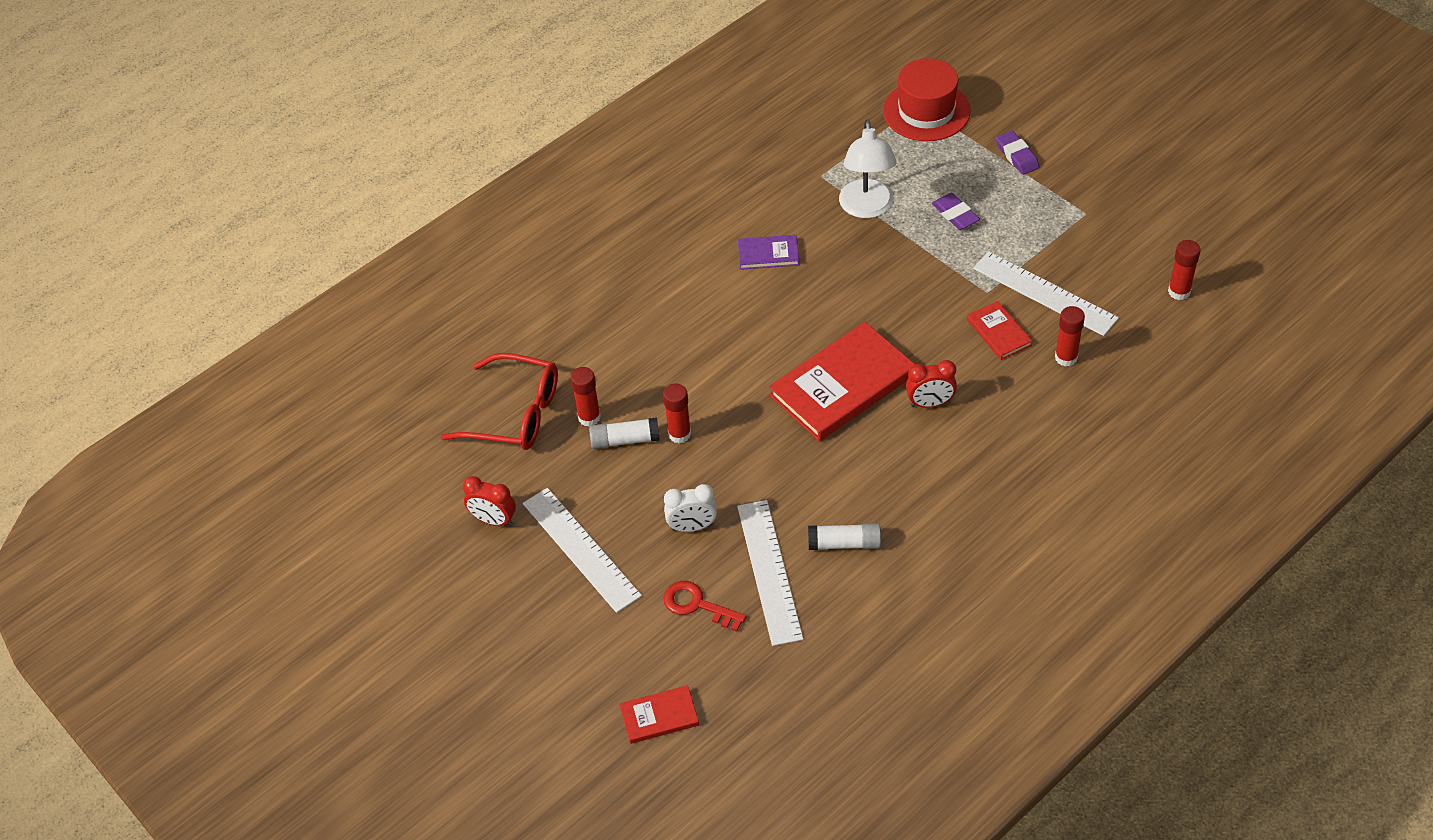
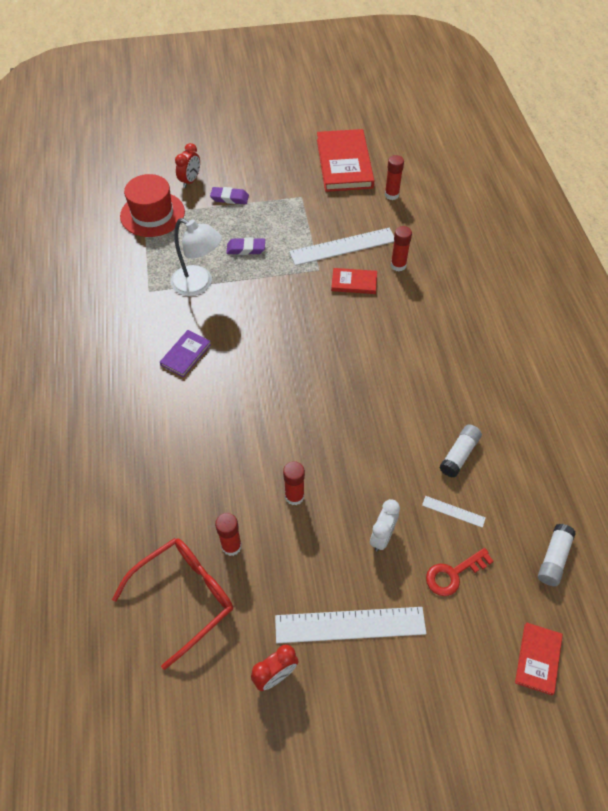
camera: 60 degrees left, 5 degrees up
(625, 440) = (272, 534): white glue stick -> white glue stick (553, 558)
(769, 571) = (453, 511): white ruler -> white ruler, size x0.46
(843, 385) = (330, 380): red book -> red book (344, 163)
(930, 403) = (380, 345): red clock -> red clock (190, 181)

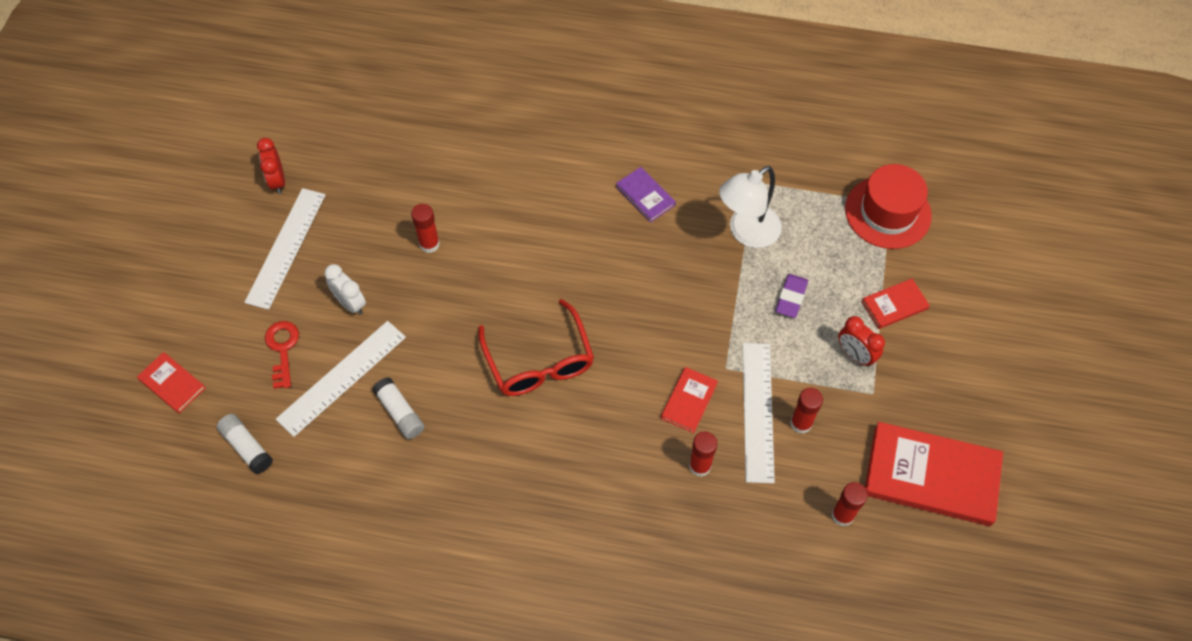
camera: 110 degrees right, 5 degrees up
(184, 597) = (378, 135): red glasses -> red glasses (539, 361)
(190, 181) = (943, 268): red clock -> red clock (855, 355)
(229, 198) = (894, 305): purple eraser -> red book
(231, 546) = (405, 180): red glue stick -> red glue stick (801, 423)
(453, 511) = (342, 378): white ruler -> white ruler, size x2.18

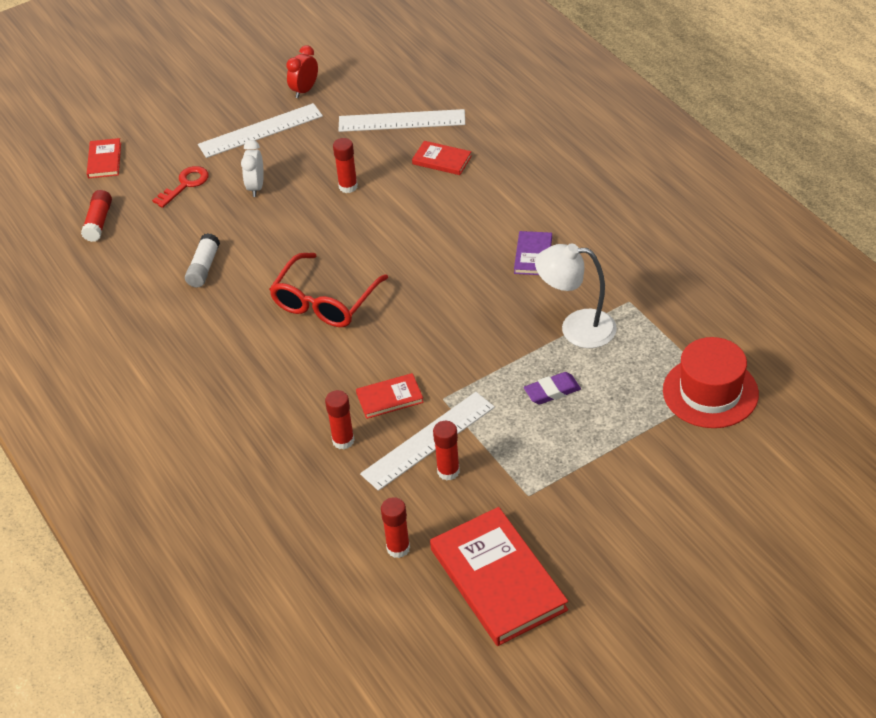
camera: 50 degrees right, 15 degrees down
(247, 447) = (98, 222): white glue stick -> red glue stick
(342, 378) = (197, 224): white ruler -> white ruler (401, 121)
(855, 355) = (550, 461): red clock -> none
(894, 305) = (627, 454): red book -> red book (442, 160)

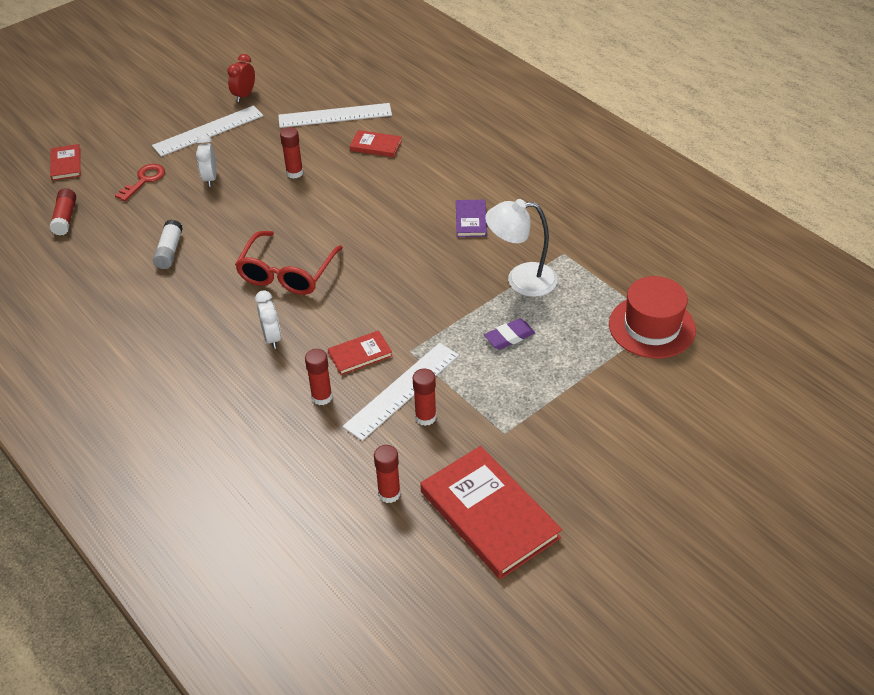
camera: 10 degrees left, 0 degrees up
(300, 372) = (272, 337): none -> white clock

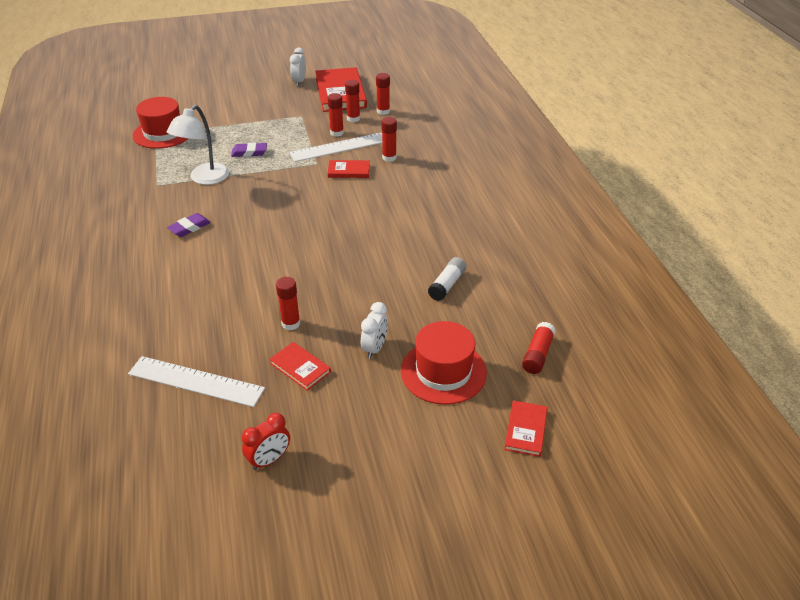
camera: 155 degrees left, 5 degrees down
(144, 180) = (443, 371): red key -> red hat
(208, 131) = (343, 416): white ruler -> none
(272, 337) = (400, 197): white clock -> white clock (299, 82)
(287, 273) = (361, 235): red glasses -> none
(376, 146) = (192, 325): red book -> red book (300, 367)
(423, 457) = (353, 118): none -> red glue stick
(471, 220) = (189, 228): purple book -> purple eraser
(521, 280) = (204, 179): white lamp -> white lamp turned 90 degrees clockwise

